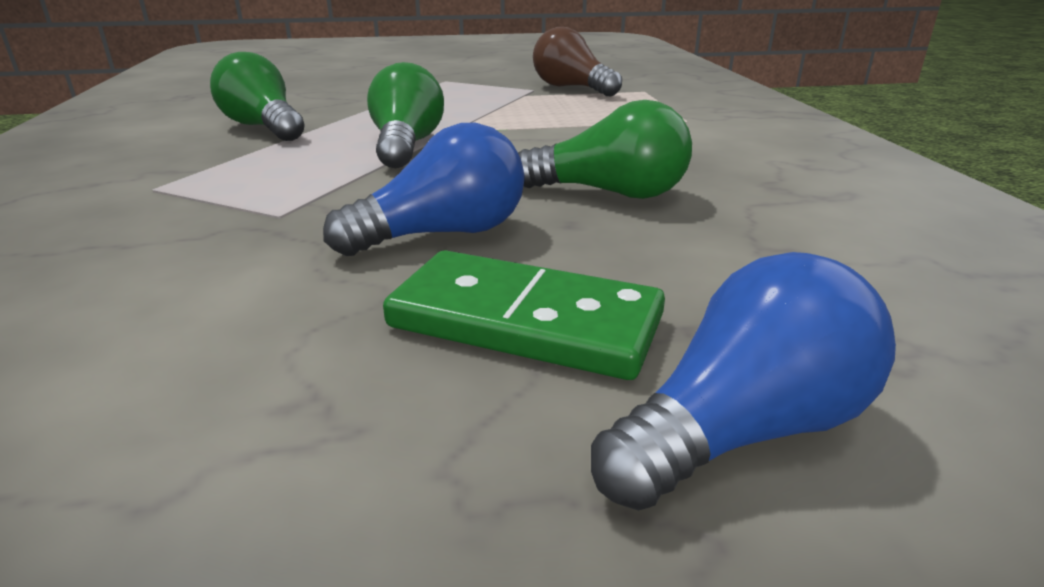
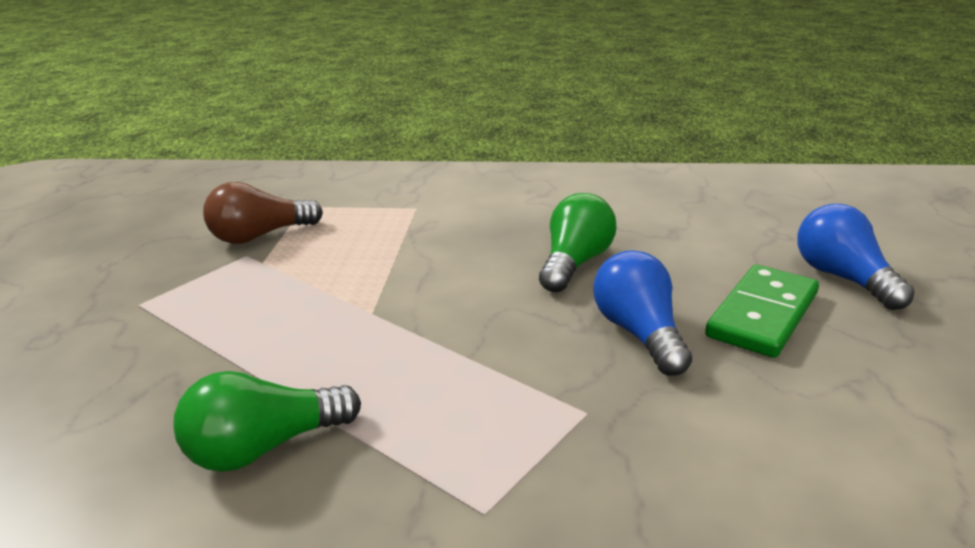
camera: 75 degrees left, 0 degrees up
(406, 146) = (413, 342): green light bulb -> none

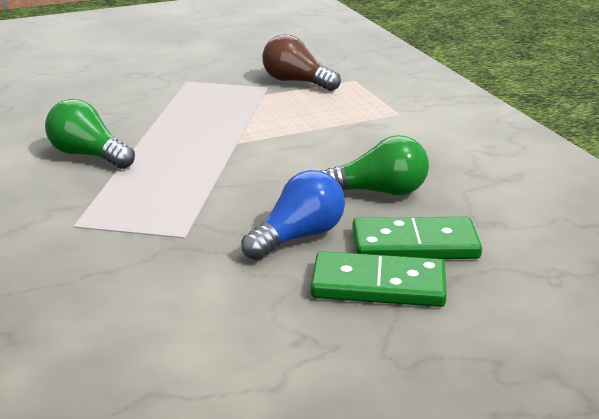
camera: 60 degrees right, 0 degrees up
(693, 275) = (415, 245): none -> green domino
(843, 278) = (495, 320): blue light bulb -> none

